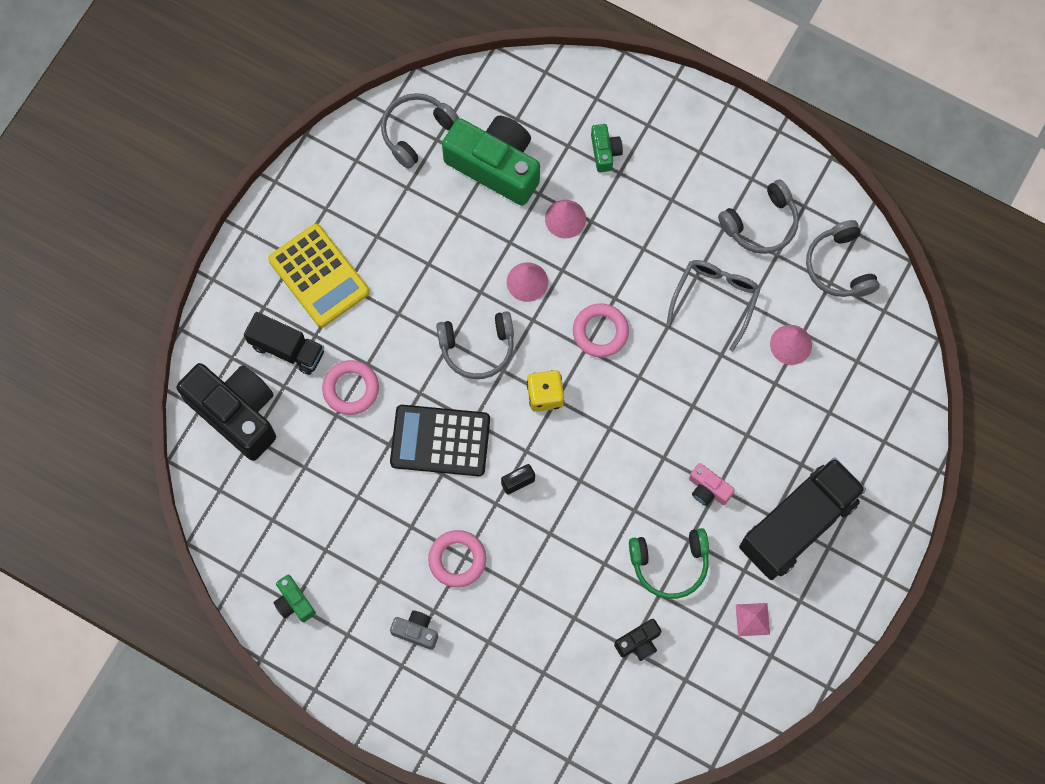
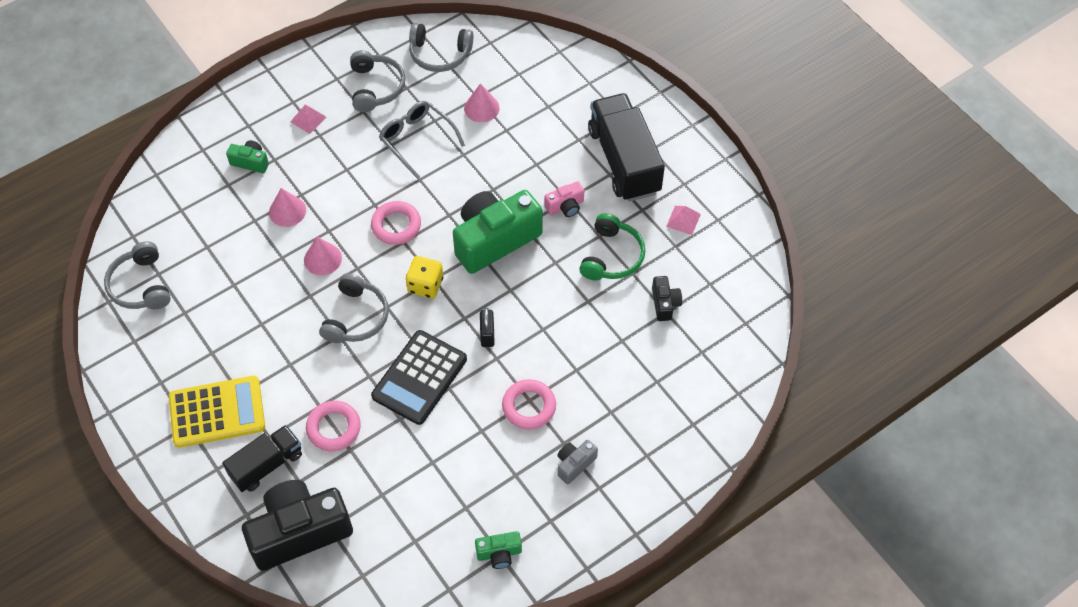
camera: 65 degrees left, 15 degrees down
(495, 166) = (210, 241): green camera -> green camera (495, 240)
(685, 178) = (308, 119): none -> pink pyramid

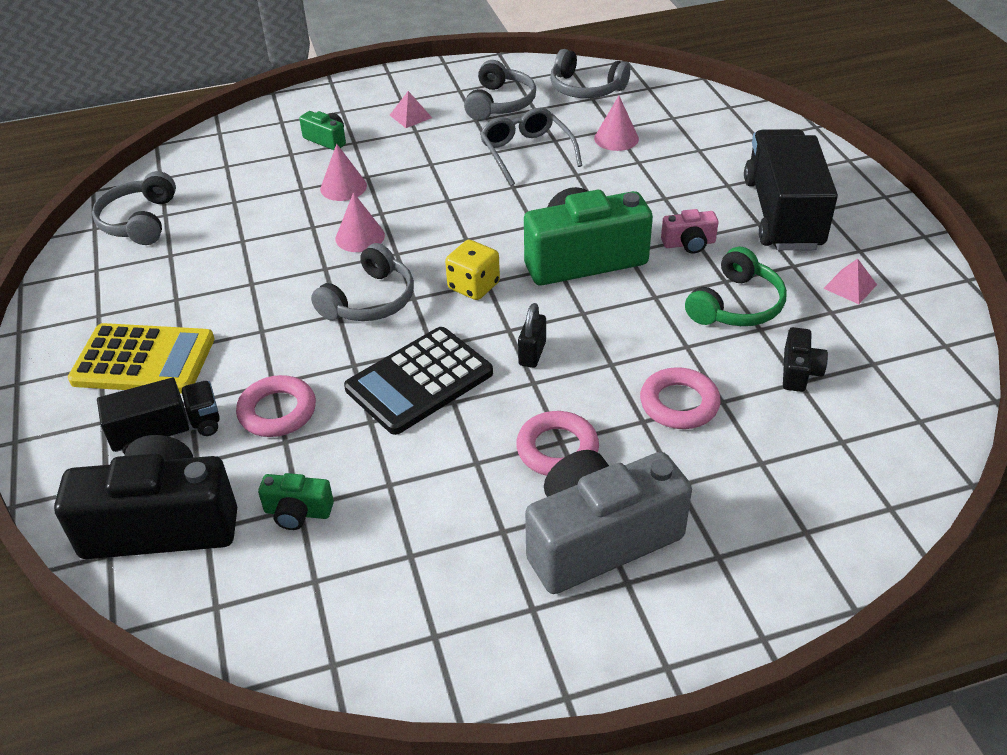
camera: 20 degrees right, 15 degrees down
(396, 225) = (464, 223): pink ring -> pink ring (679, 404)
(499, 553) = (433, 634): green camera -> green camera (298, 512)
(574, 464) = (599, 539): grey camera -> grey camera, size x2.23

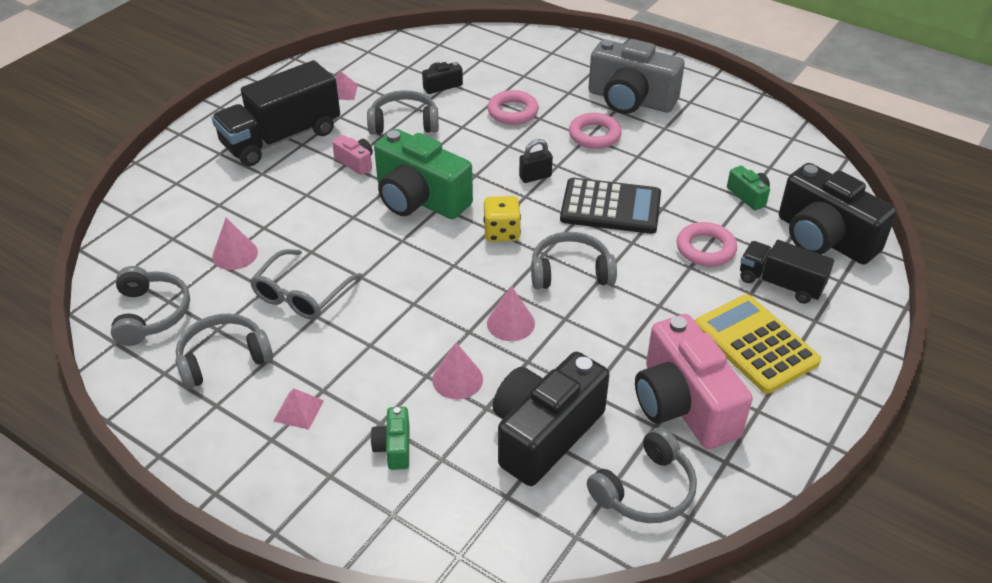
camera: 130 degrees left, 0 degrees up
(163, 279) = (683, 404): none -> pink camera
(243, 202) = (544, 434): none -> black camera
(736, 305) = (404, 123): green headphones -> grey headphones

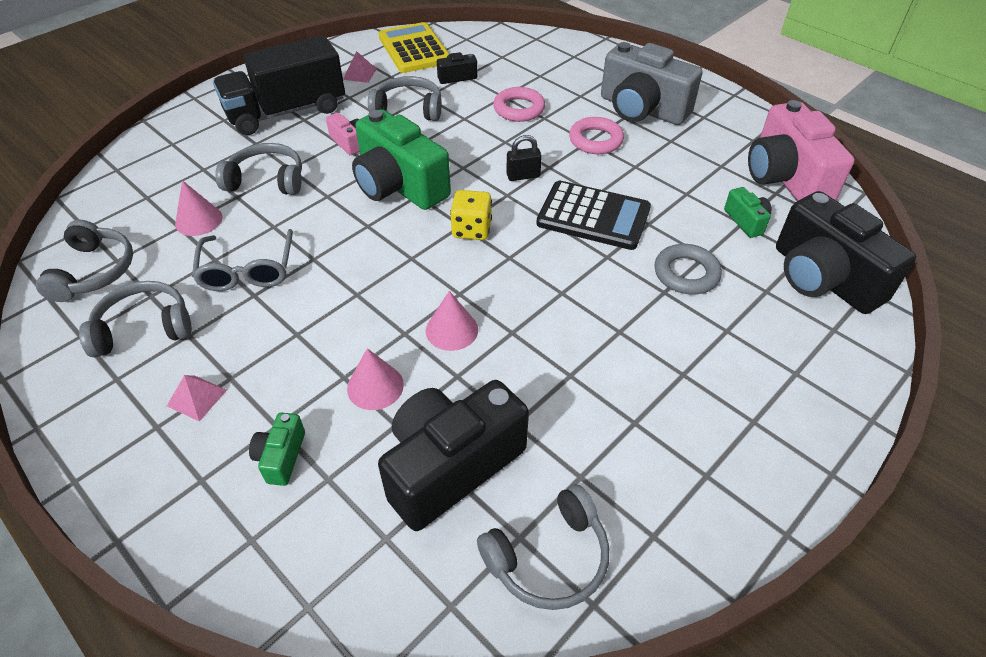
camera: 10 degrees right, 5 degrees up
(302, 294) = (247, 270): grey glasses -> grey glasses turned 45 degrees counterclockwise
(570, 272) = (532, 281): grey headphones -> grey headphones (267, 180)
(683, 404) = (619, 454): pink camera -> pink camera (785, 178)
(705, 249) = (686, 273): pink ring -> grey ring
(755, 344) = (720, 392): yellow calculator -> yellow calculator (414, 49)
(780, 283) = (763, 324): black truck -> none

